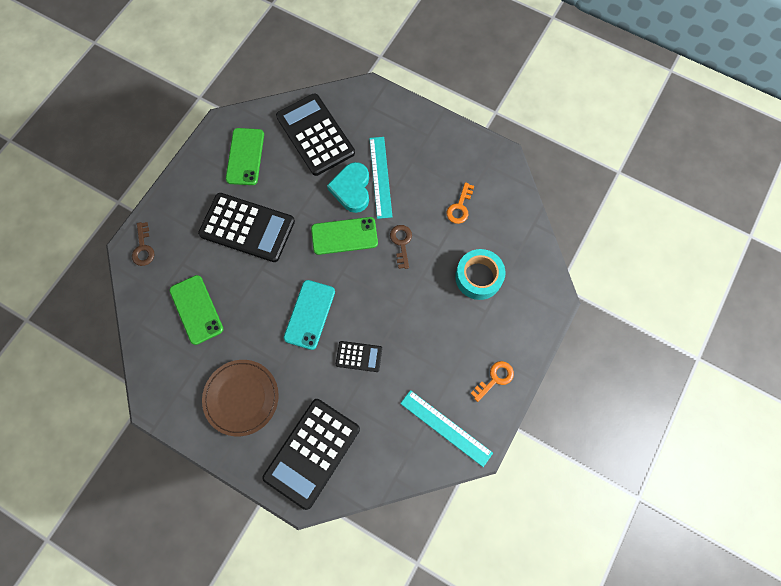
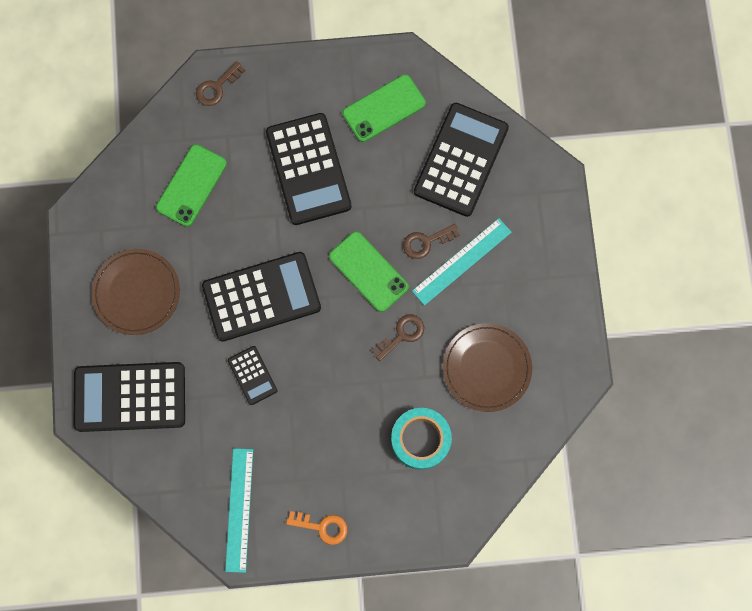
camera: 55 degrees right, 5 degrees up
(309, 314) = (261, 297): turquoise phone -> black calculator
(352, 189) = (426, 242): turquoise heart -> brown key
(459, 207) = (486, 368): orange key -> brown plate

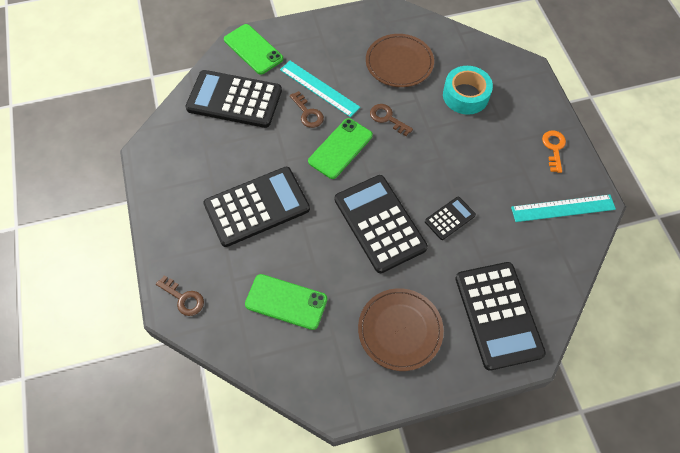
camera: 100 degrees left, 15 degrees down
(384, 108) = (194, 159): green phone -> green phone (253, 49)

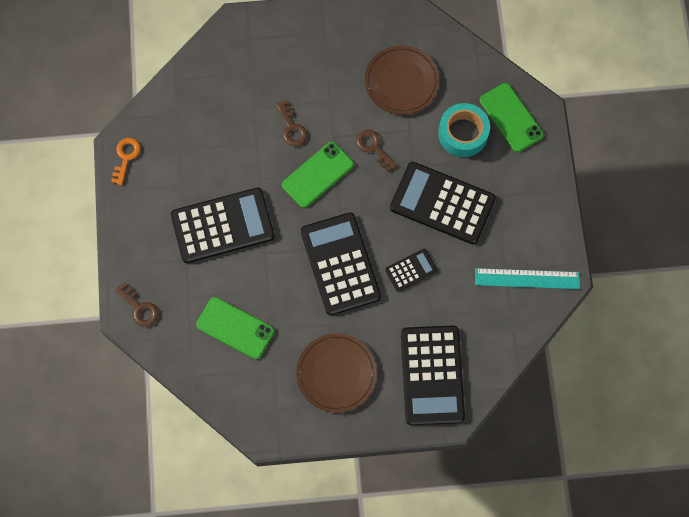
camera: 10 degrees right, 10 degrees up
(234, 99) = (218, 98): black calculator -> black calculator (442, 203)
(253, 49) = (247, 39): green phone -> green phone (511, 117)
(319, 88) = (309, 99): turquoise ruler -> none
(554, 148) = (538, 211): orange key -> orange key (126, 157)

